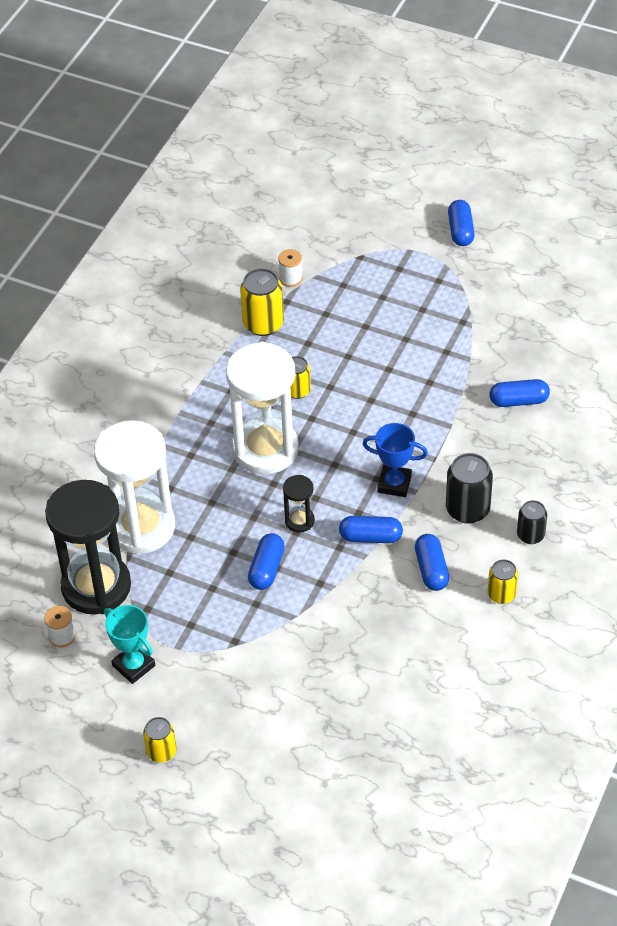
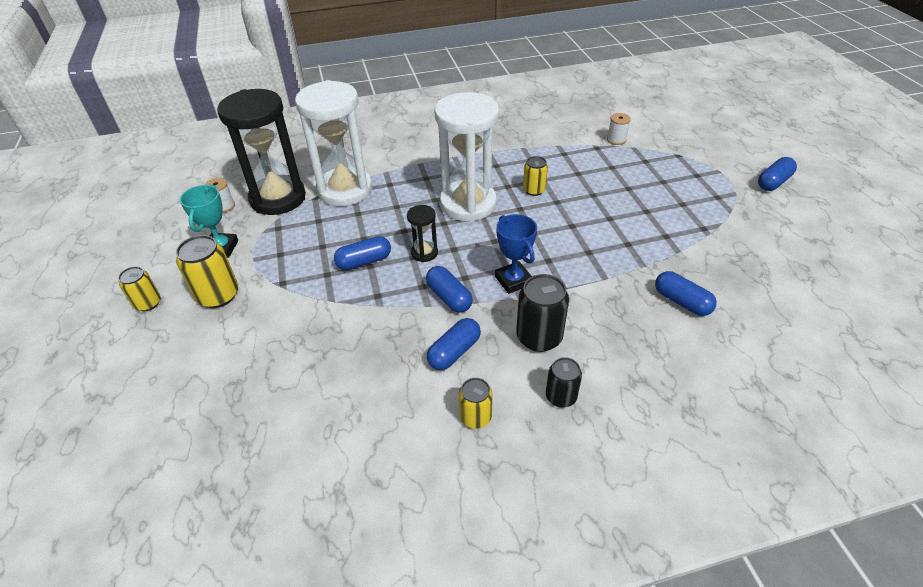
camera: 50 degrees right, 5 degrees down
(263, 324) = (566, 149): yellow can -> yellow can (218, 295)

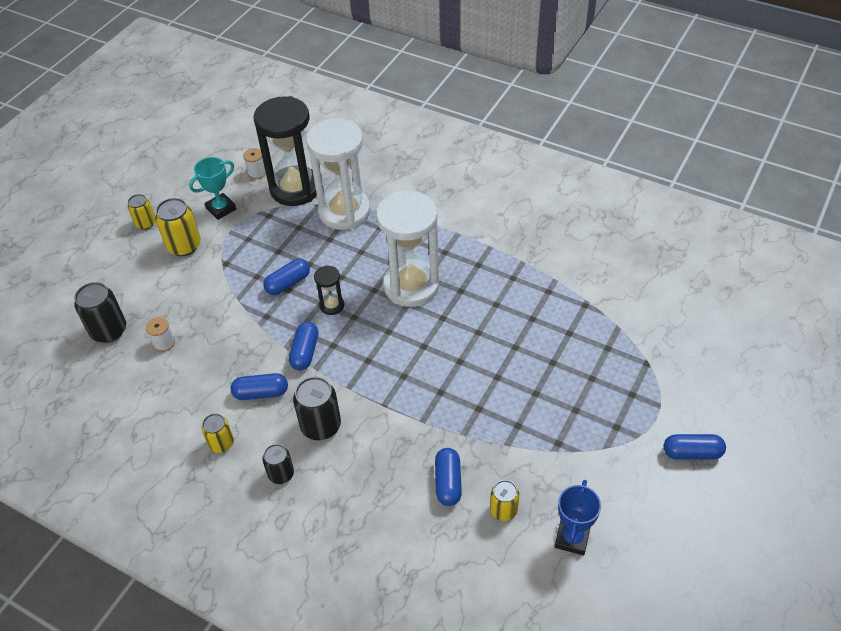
camera: 45 degrees right, 5 degrees up
(222, 415) = (109, 331): none -> black can
(364, 261) = (288, 283): blue capsule -> blue capsule turned 60 degrees counterclockwise
(513, 280) = (360, 372): blue trophy -> blue trophy (572, 538)
(534, 190) = (475, 309): yellow can -> yellow can (503, 510)
(616, 140) = (614, 309): white spool -> white spool (164, 343)

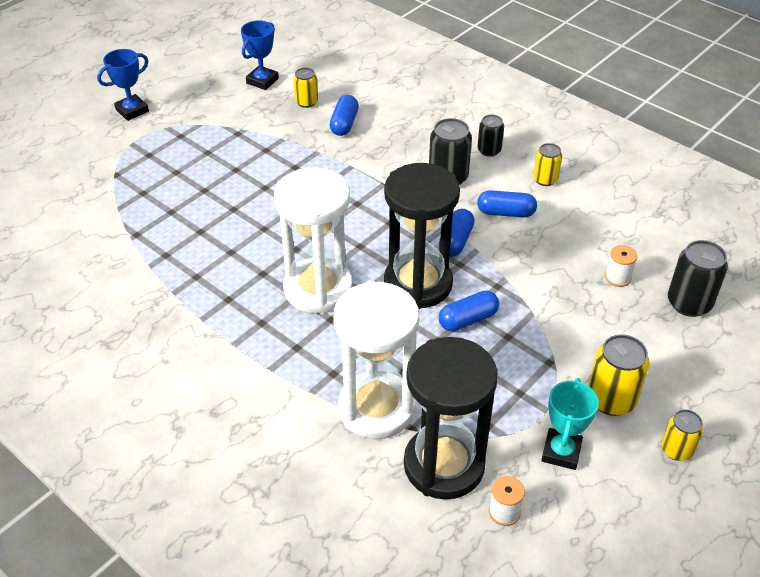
camera: 170 degrees left, 5 degrees down
(221, 209) = (561, 452): turquoise trophy -> turquoise trophy turned 45 degrees counterclockwise
(332, 305) = (418, 284): black hourglass -> black hourglass, size x2.28
(692, 453) = (132, 110): blue capsule -> blue trophy

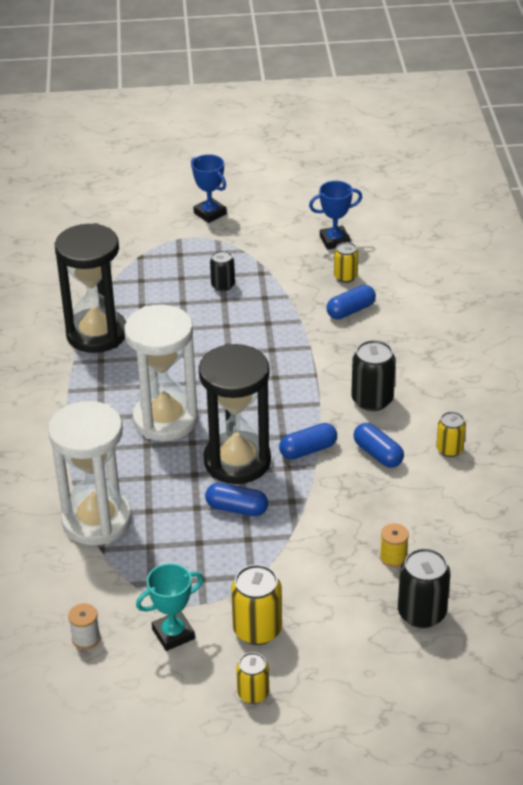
camera: 45 degrees right, 5 degrees down
(132, 110) = (210, 213): blue trophy -> blue trophy turned 45 degrees clockwise
(444, 465) = (89, 584): black hourglass -> black hourglass (96, 334)
(489, 150) = (437, 399): black can -> black can (223, 285)
(618, 278) = (393, 557): white spool -> yellow spool

